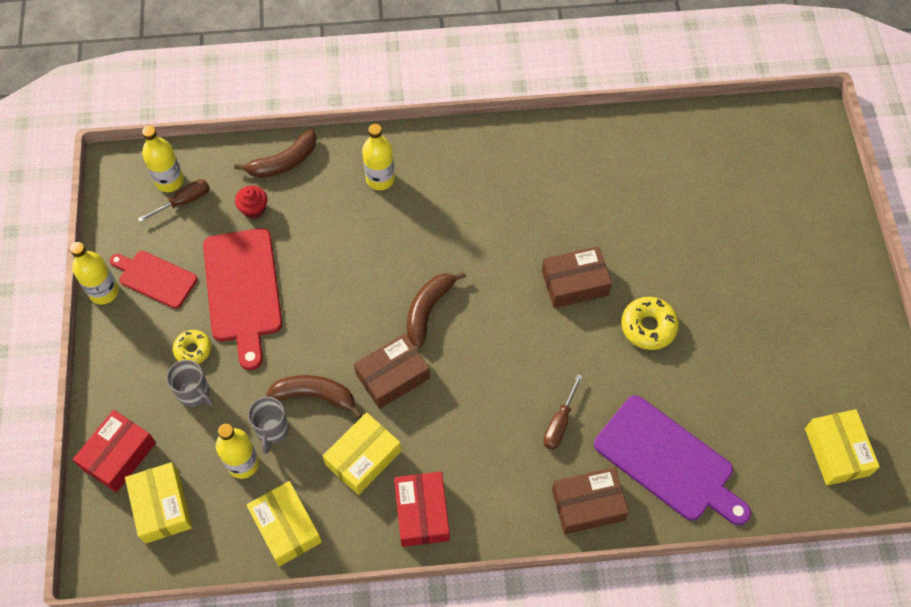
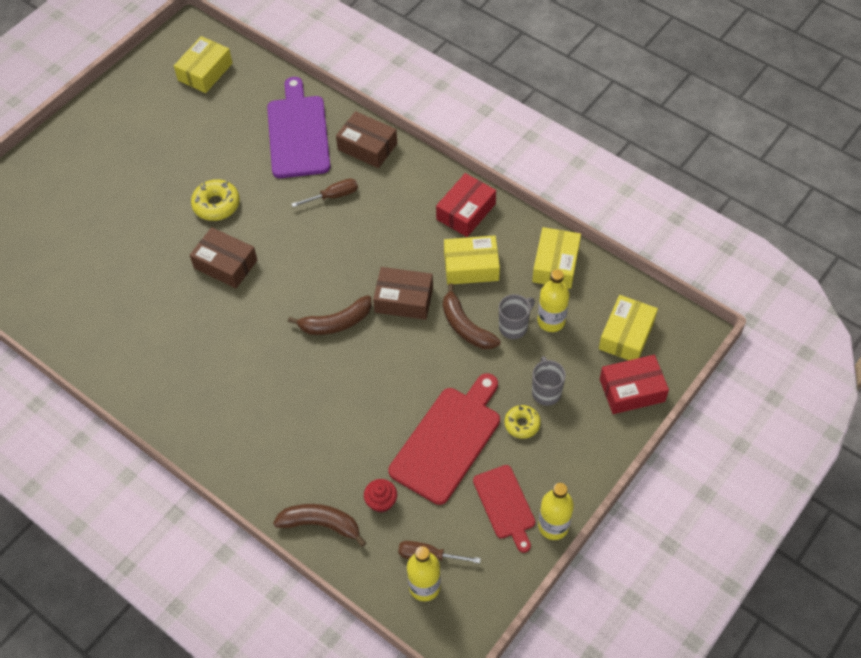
camera: 135 degrees left, 5 degrees down
(380, 179) = (265, 446): yellow bottle -> none

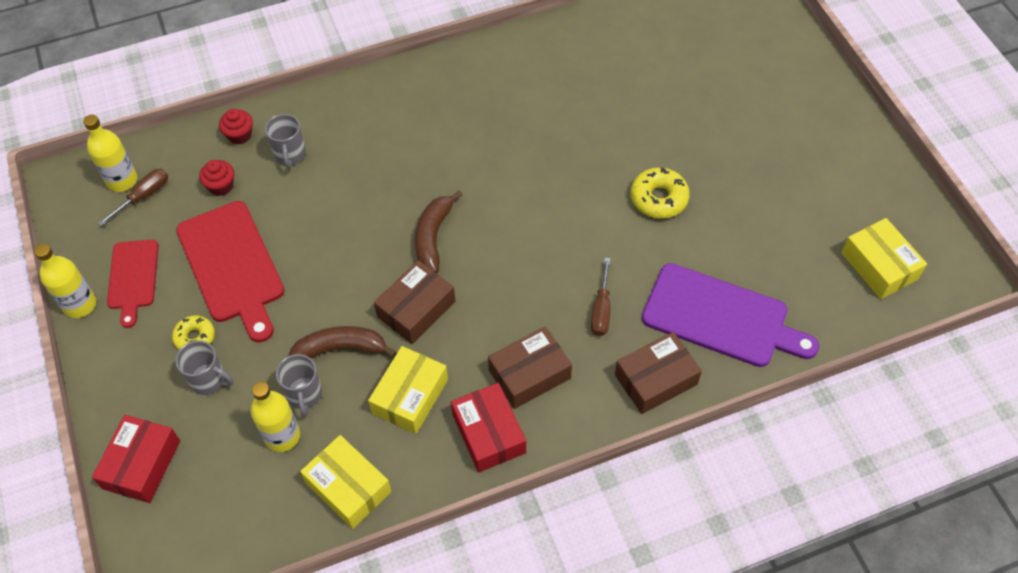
camera: 120 degrees right, 0 degrees up
(225, 264) = (573, 176): brown box -> brown box (529, 374)
(319, 470) = (290, 155): none -> grey mug
(321, 524) = (240, 135): brown banana -> red cupcake
(505, 505) = (133, 278): red cutting board -> red cutting board turned 105 degrees counterclockwise
(626, 335) = (205, 504): yellow box -> none

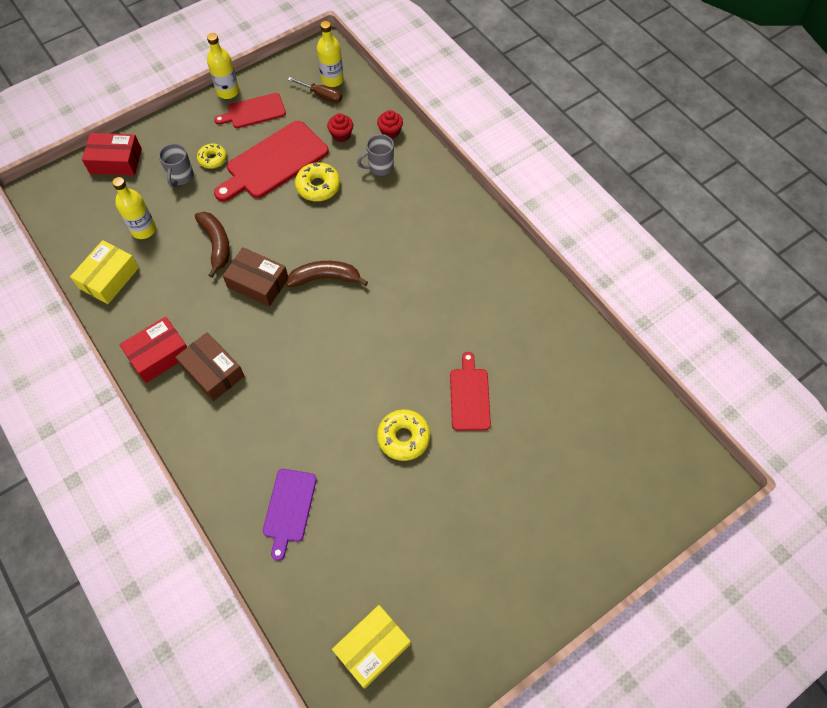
camera: 75 degrees right, 5 degrees up
(293, 223) = (318, 186): none -> yellow donut
(304, 395) = (177, 233): grey mug -> none
(410, 396) = (184, 297): yellow box -> none
(601, 309) = (280, 412): brown screwdriver -> none
(623, 133) = (469, 396): none -> red cutting board
(656, 379) = (221, 465): brown box -> none
(721, 317) = (289, 508): purple cutting board -> purple cutting board, size x0.60

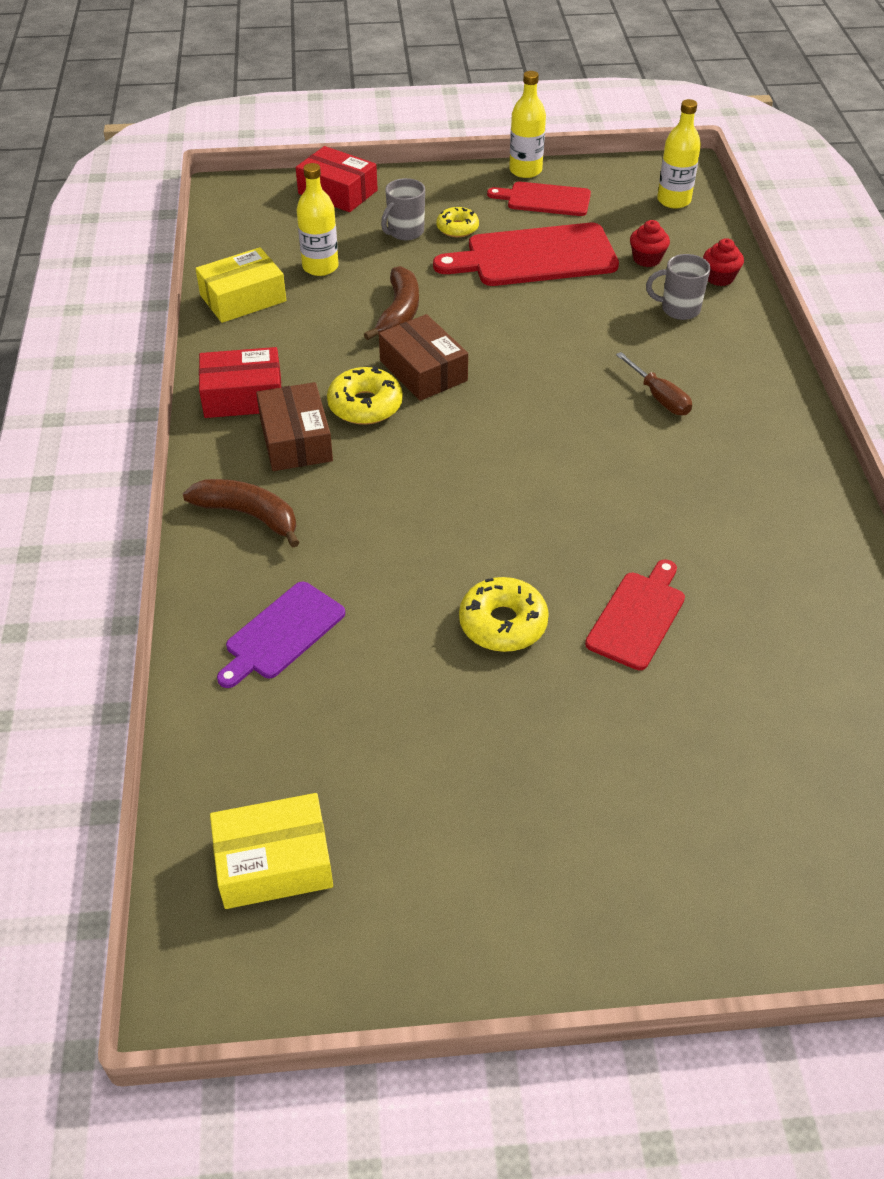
camera: 30 degrees right, 15 degrees down
(318, 186) = (577, 300): yellow donut -> yellow donut (365, 405)
(321, 95) = (647, 211): brown screwdriver -> brown screwdriver (659, 397)
(325, 278) = (518, 399): brown banana -> brown banana (249, 515)

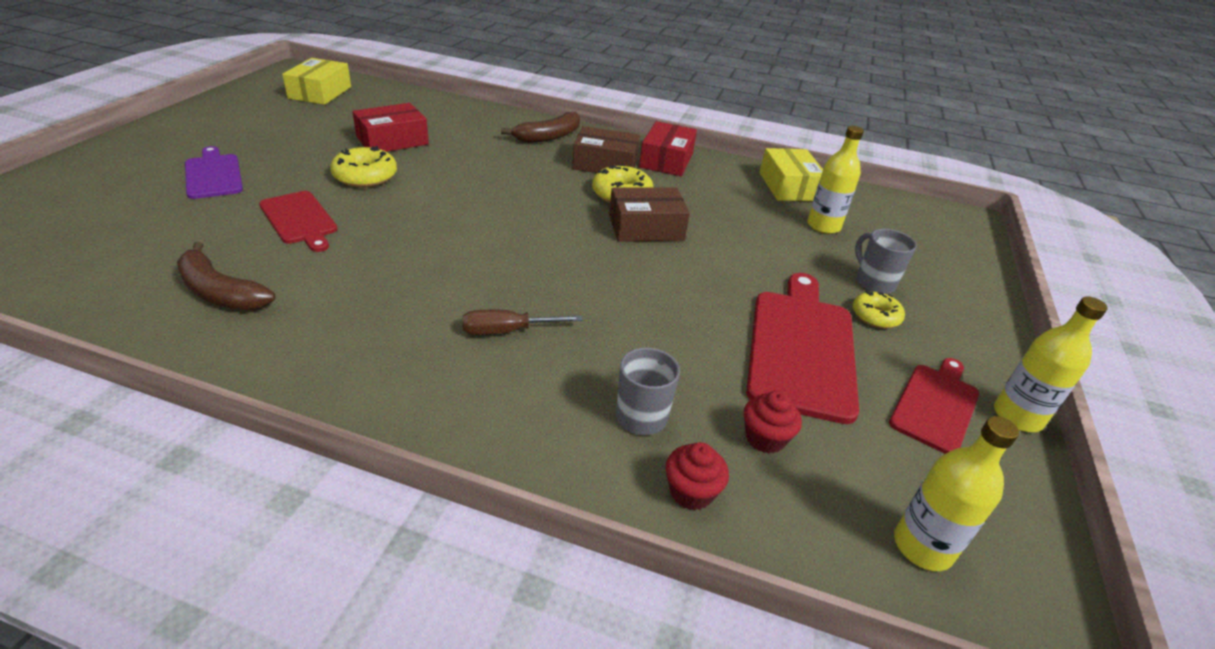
camera: 110 degrees right, 10 degrees down
(282, 633) = (447, 123): purple cutting board -> purple cutting board (213, 175)
(337, 192) = (960, 268): red box -> red box (392, 140)
(399, 313) = (735, 241): brown banana -> brown banana (220, 292)

